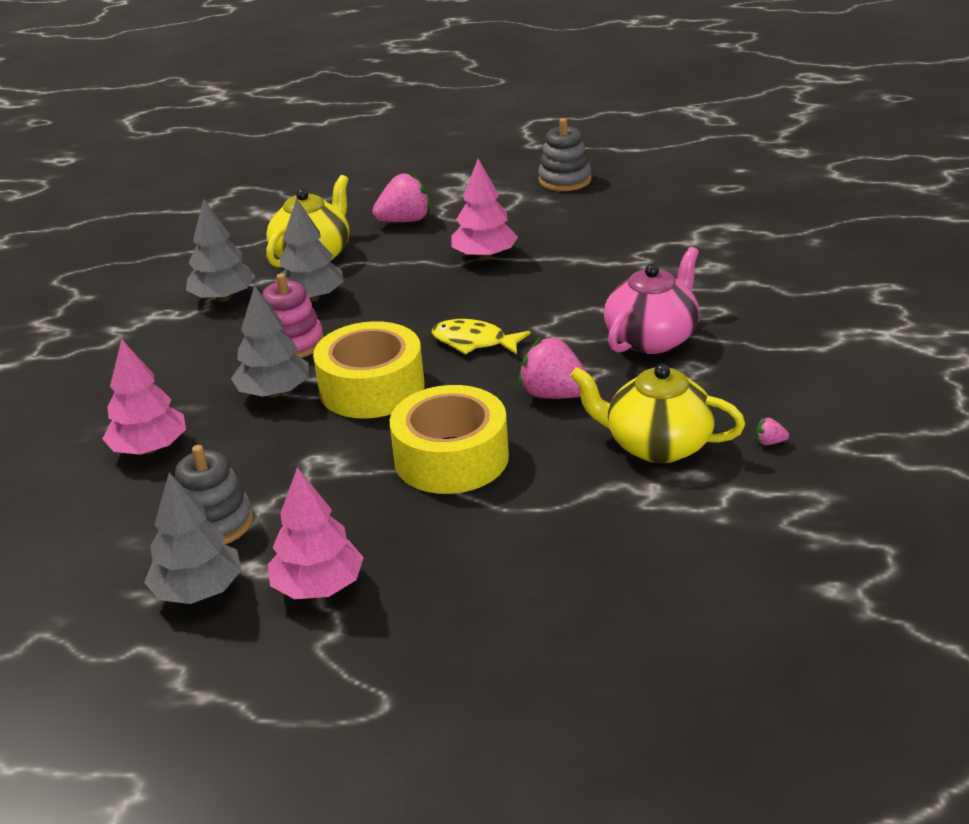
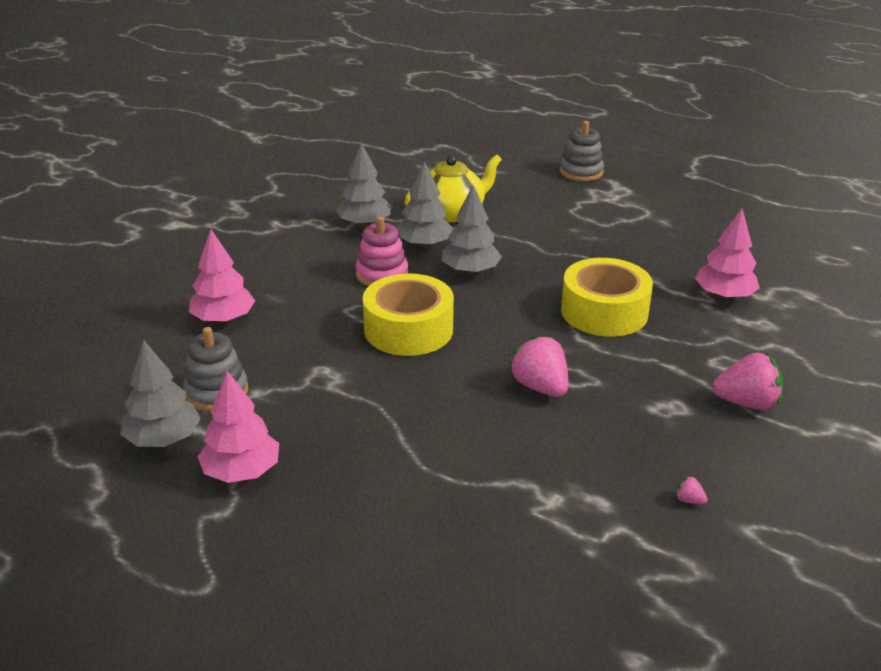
camera: 25 degrees right, 0 degrees up
(274, 393) = (338, 308): grey tree -> grey tree (470, 271)
(405, 221) = (541, 206): pink strawberry -> pink strawberry (746, 403)
(451, 458) = (419, 408): yellow tape -> yellow tape (604, 312)
(474, 342) = (514, 320): yellow fish -> none
(485, 256) = (579, 254): pink tree -> pink tree (724, 295)
(565, 180) = (695, 211): grey stacking toy -> grey stacking toy (581, 172)
(652, 338) = (660, 369): pink teapot -> none
(657, 445) = (589, 463): yellow teapot -> none

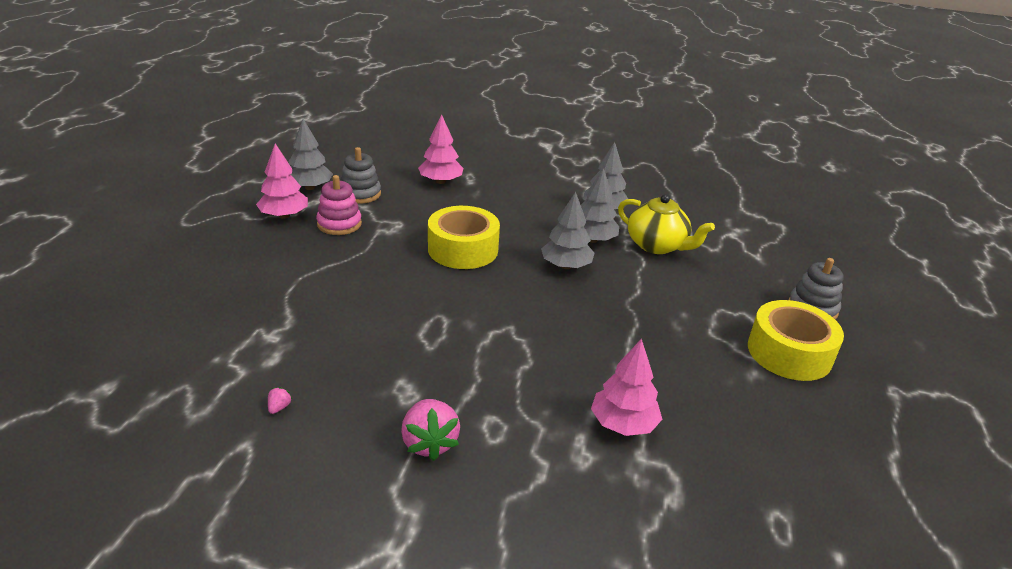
camera: 70 degrees right, 0 degrees up
(382, 274) = (533, 228): pink stacking toy -> pink stacking toy (339, 224)
(540, 387) = (410, 318): pink strawberry -> none
(604, 312) = (543, 343): yellow tape -> yellow tape (789, 353)

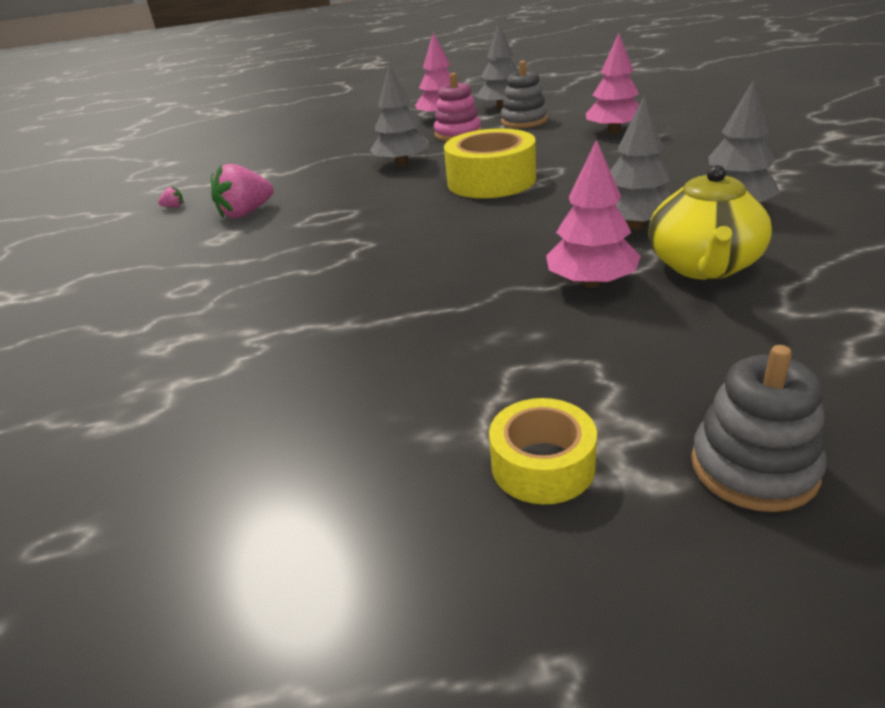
camera: 70 degrees right, 0 degrees up
(429, 443) = (153, 268): pink strawberry -> pink strawberry (246, 213)
(566, 266) = (540, 231): grey tree -> grey tree (402, 164)
(623, 424) = (233, 355): pink tree -> pink tree (591, 283)
(789, 353) = (542, 465): yellow tape -> yellow tape, size x0.58

